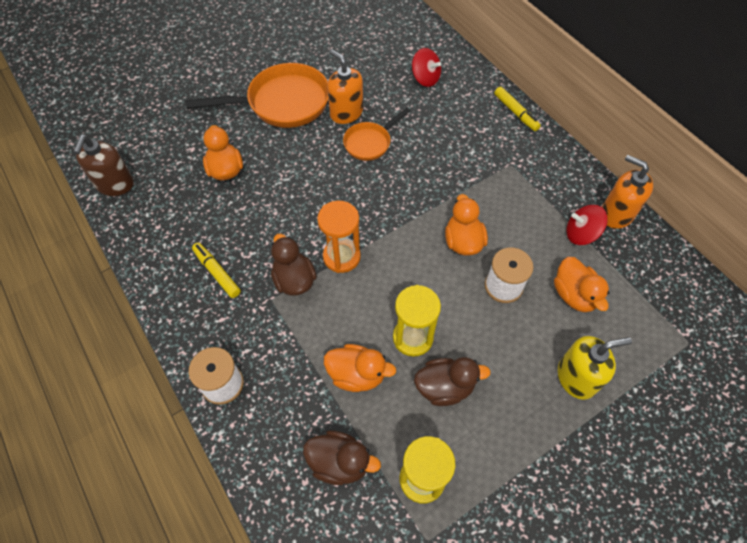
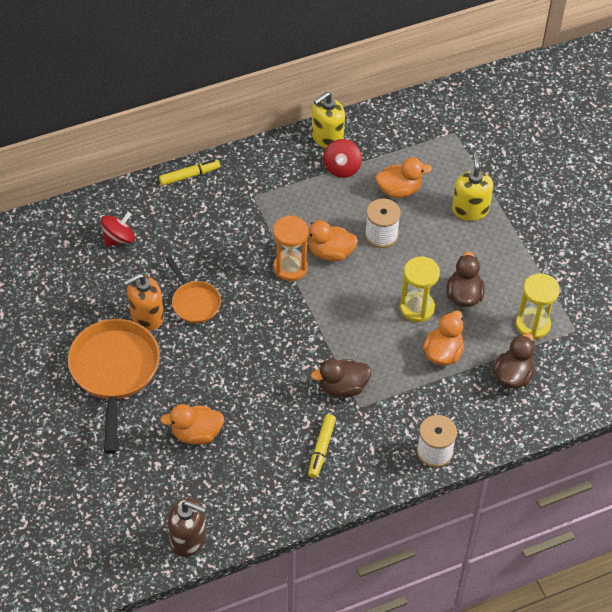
camera: 80 degrees left, 5 degrees down
(217, 272) = (321, 449): yellow marker -> yellow marker turned 45 degrees counterclockwise
(341, 257) = (326, 347): orange hourglass -> orange hourglass (290, 267)
(616, 214) = (327, 137): orange soap dispenser -> yellow soap dispenser

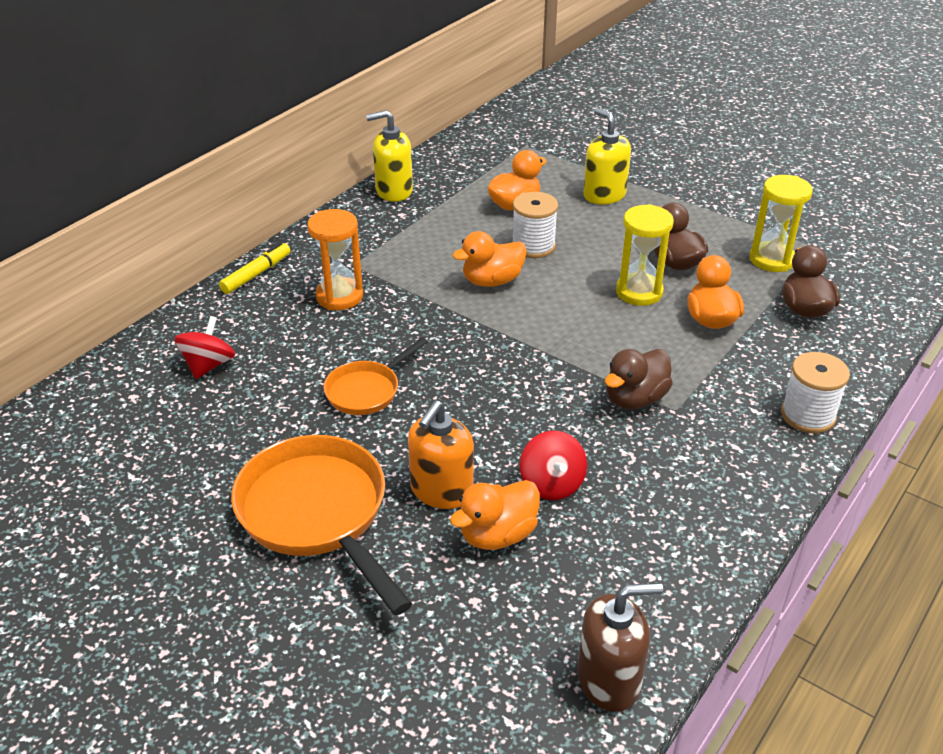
camera: 30 degrees left, 15 degrees down
(147, 316) = (313, 431): orange soap dispenser -> orange soap dispenser (441, 491)
(194, 302) = (367, 390): orange pan -> orange pan turned 105 degrees clockwise
(290, 267) = (458, 311): orange hourglass -> orange hourglass (339, 296)
(321, 449) = (677, 475): yellow marker -> none
(327, 137) = (393, 191): yellow soap dispenser -> yellow soap dispenser turned 60 degrees clockwise
(342, 168) = (434, 208): red spinning top -> red spinning top (552, 484)

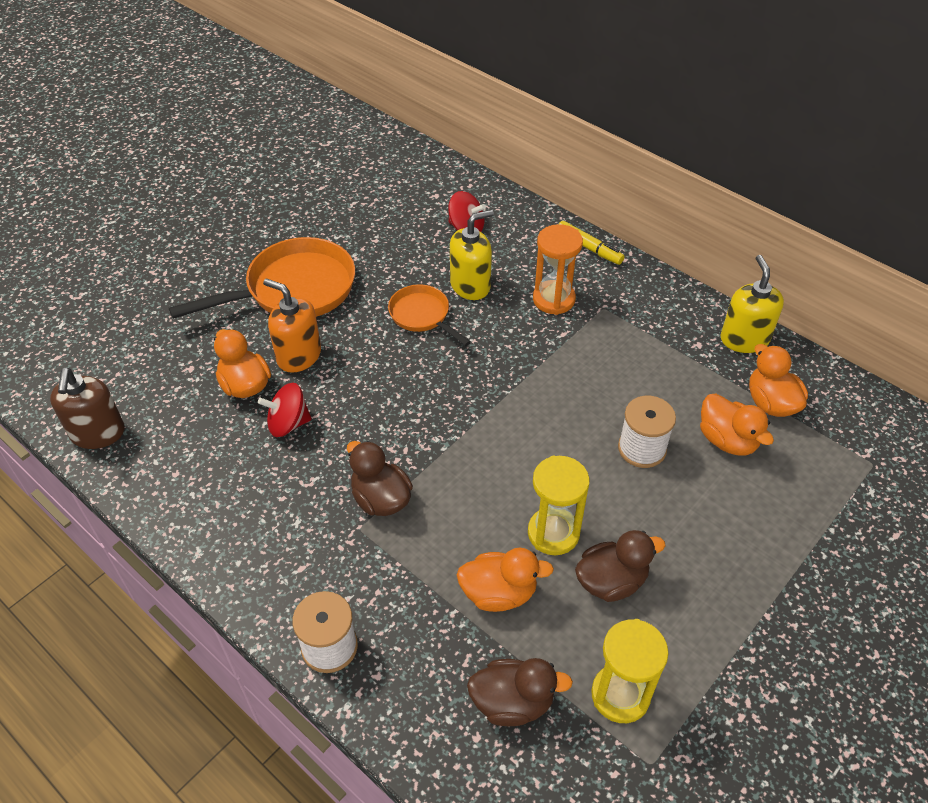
camera: 95 degrees right, 10 degrees up
(492, 281) = (576, 408): orange duck -> orange duck (770, 403)
(604, 195) = (761, 532): yellow soap dispenser -> yellow soap dispenser (470, 285)

